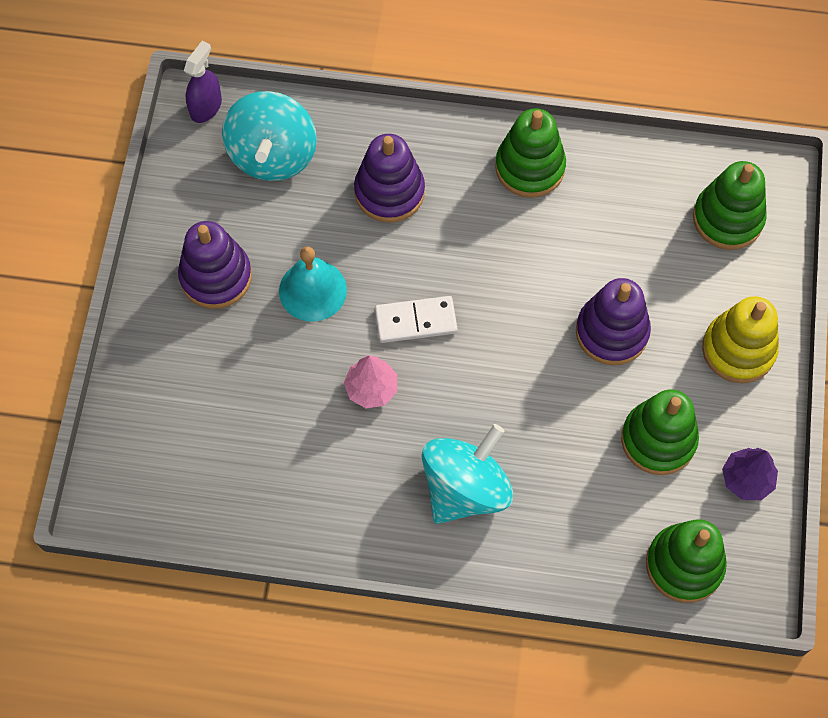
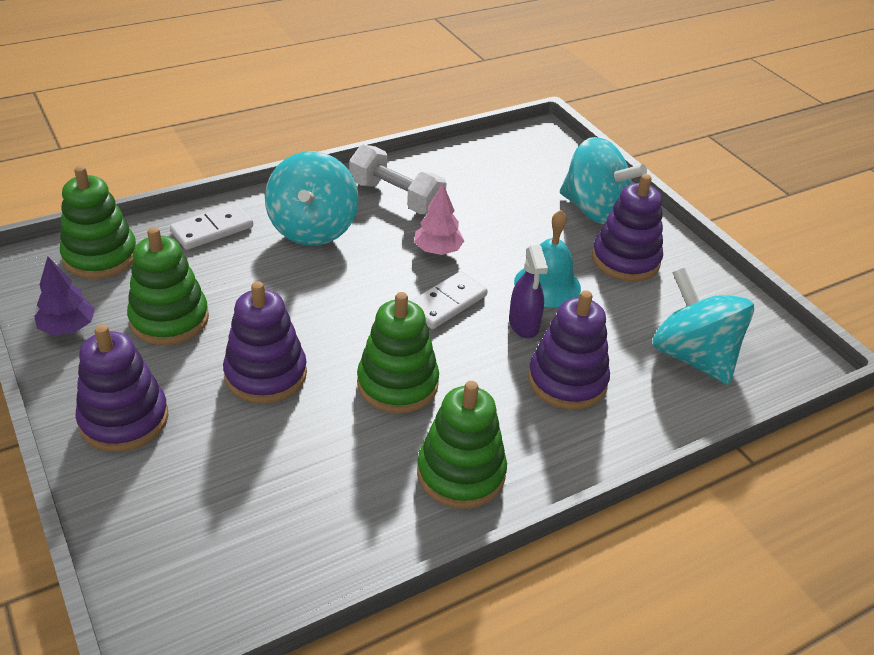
camera: 140 degrees right, 25 degrees down
(176, 353) = (594, 210): none -> turquoise spinning top
(206, 107) = (790, 363): purple spray bottle -> purple spray bottle (523, 324)
(351, 488) = (396, 197): none -> white dumbbell
(561, 545) = (212, 229): none -> white domino
(727, 218) = (202, 541): green stacking toy -> green stacking toy (397, 384)
(738, 350) = (124, 419): yellow stacking toy -> purple stacking toy

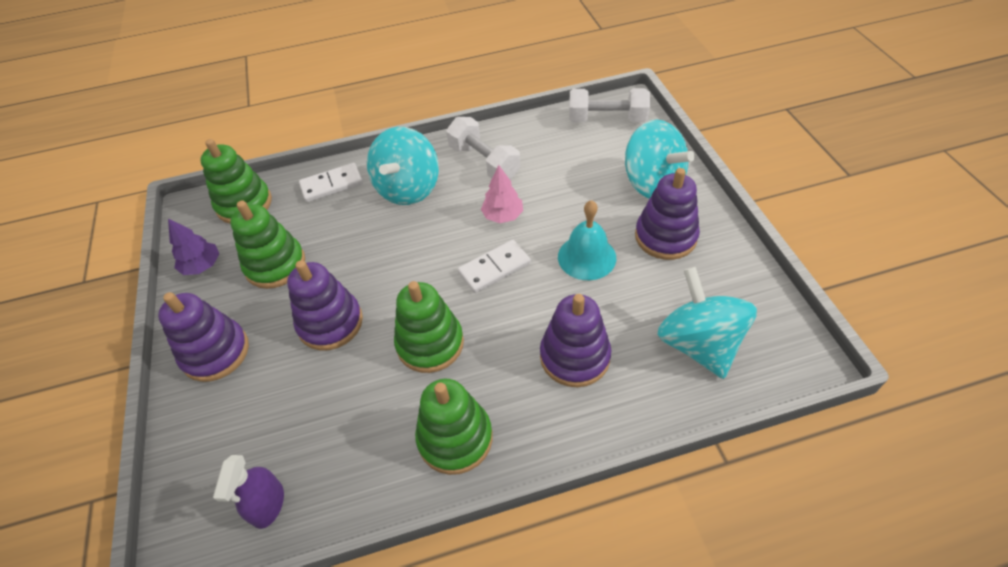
camera: 20 degrees right, 10 degrees up
(523, 150) = (607, 119): none -> white dumbbell
(523, 324) = (554, 295): purple spray bottle -> purple spray bottle (268, 504)

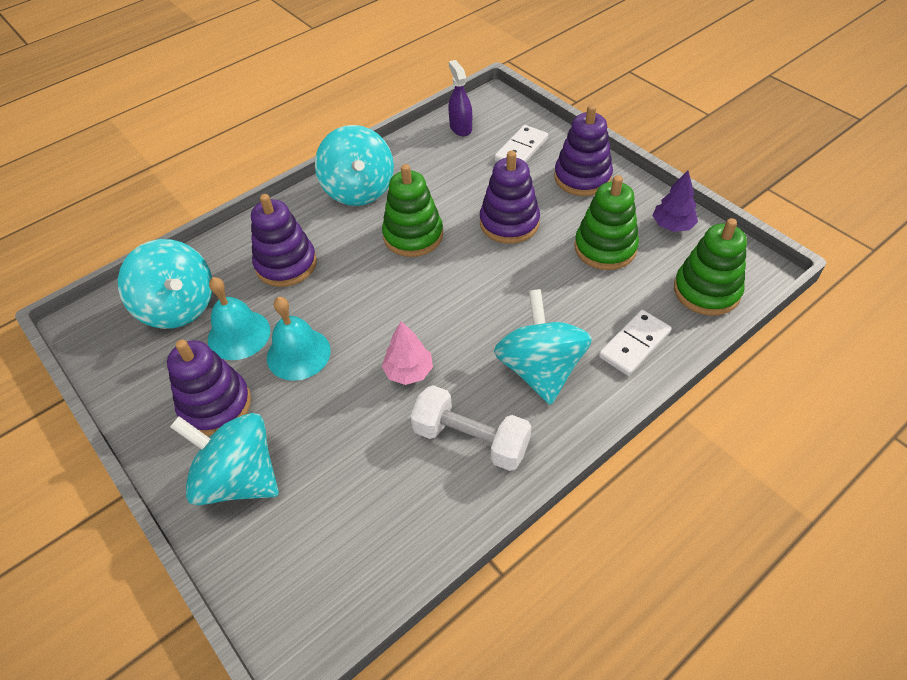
camera: 155 degrees right, 0 degrees up
(455, 438) = (359, 190): green stacking toy -> turquoise spinning top
(494, 268) = (389, 312): white domino -> white domino (521, 149)
(607, 119) = (325, 587): white dumbbell -> none
(638, 292) = (239, 334): none -> turquoise bell

